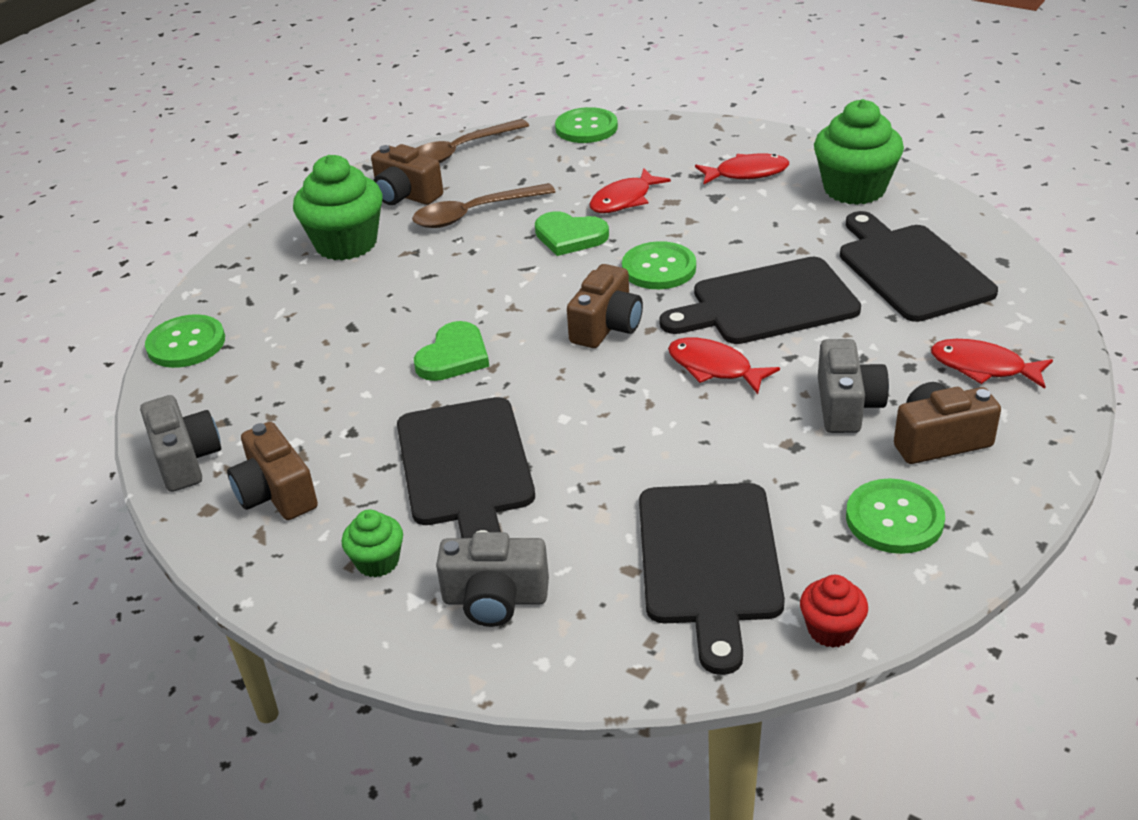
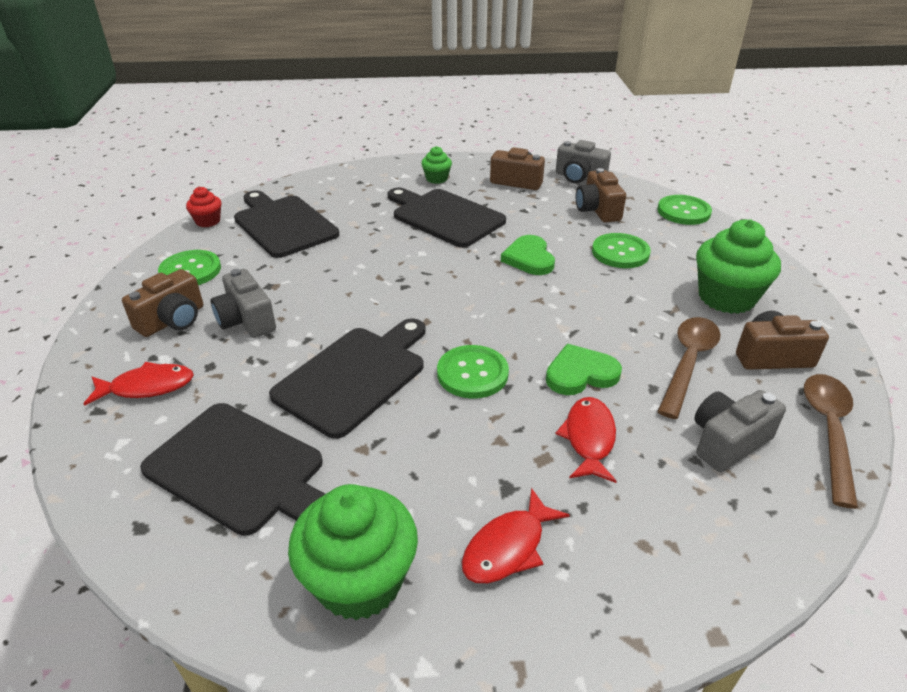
camera: 140 degrees right, 0 degrees up
(495, 599) = (371, 185): grey camera -> grey camera (728, 442)
(586, 128) = (778, 542): green button -> green button (620, 252)
(606, 326) = (458, 311): brown camera -> brown camera (597, 210)
(714, 368) = (356, 311): red fish -> none

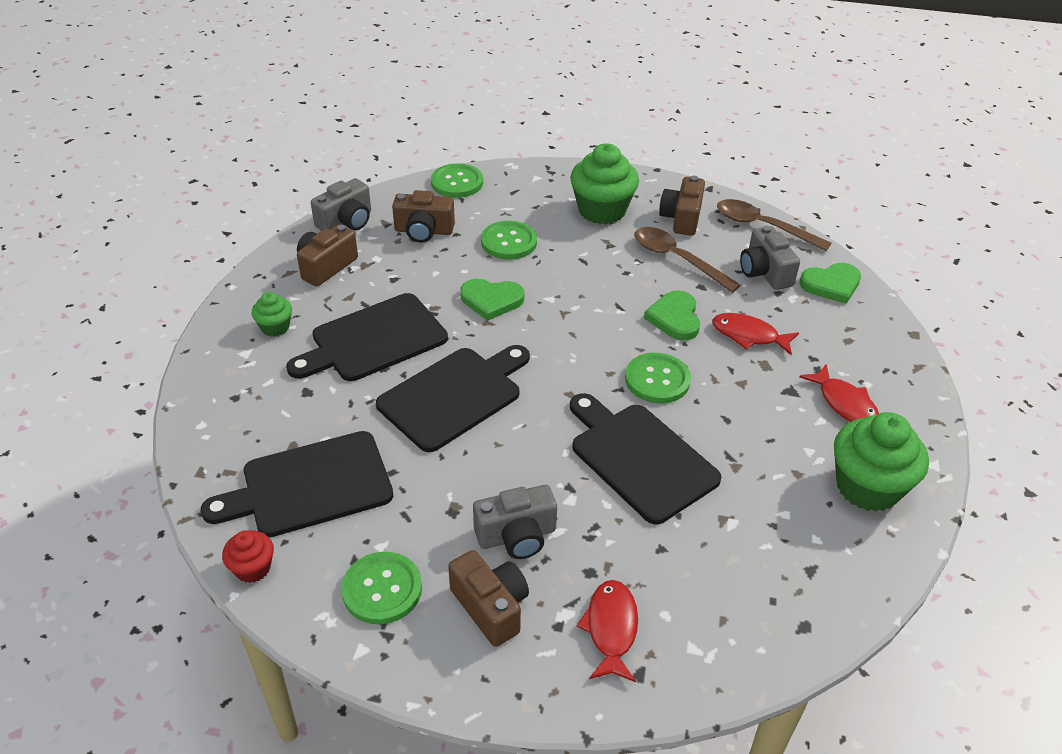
camera: 75 degrees left, 5 degrees up
(240, 470) = (747, 552): black cutting board -> black cutting board (454, 396)
(759, 517) = (831, 285): none -> green heart

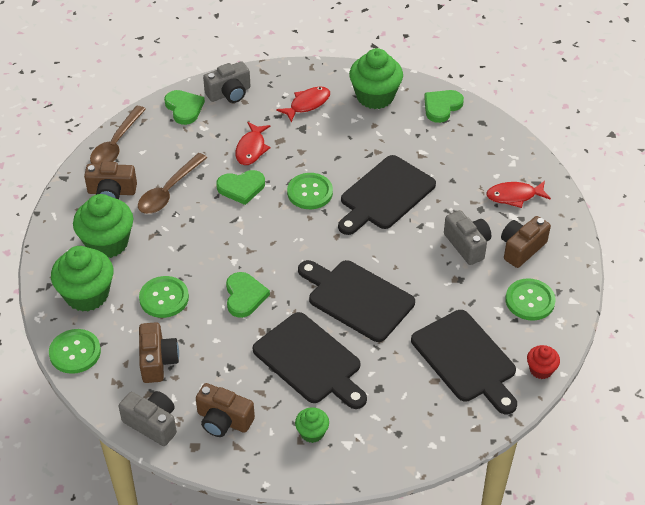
camera: 100 degrees left, 5 degrees up
(530, 193) = (87, 295): none -> green cupcake
(765, 272) = (176, 142): grey camera -> grey camera (229, 93)
(845, 574) = (441, 107): none -> green heart

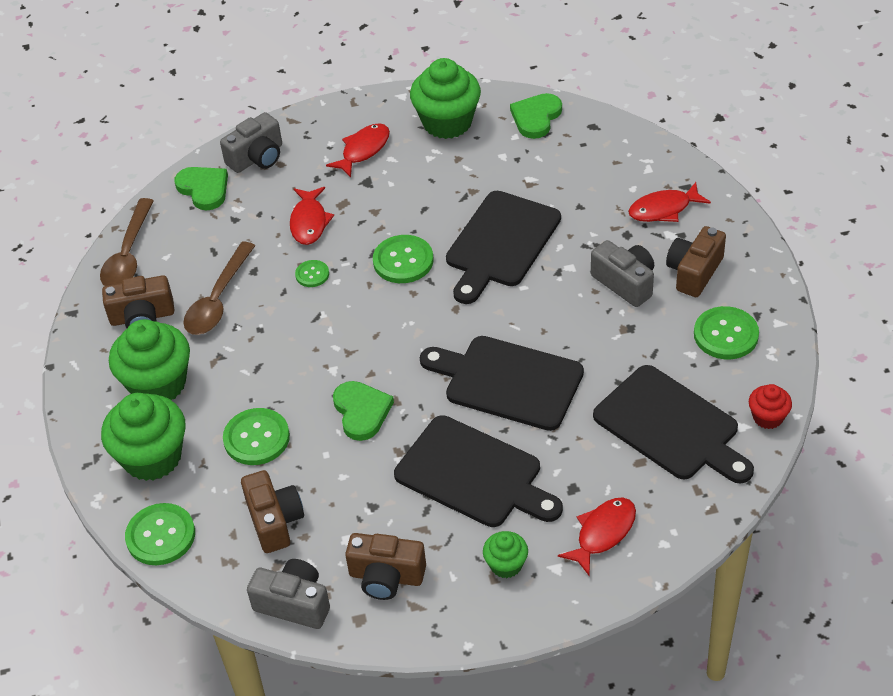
camera: 10 degrees left, 0 degrees up
(241, 188) = (312, 274): green heart -> green button
(390, 426) = (603, 533): none -> red fish

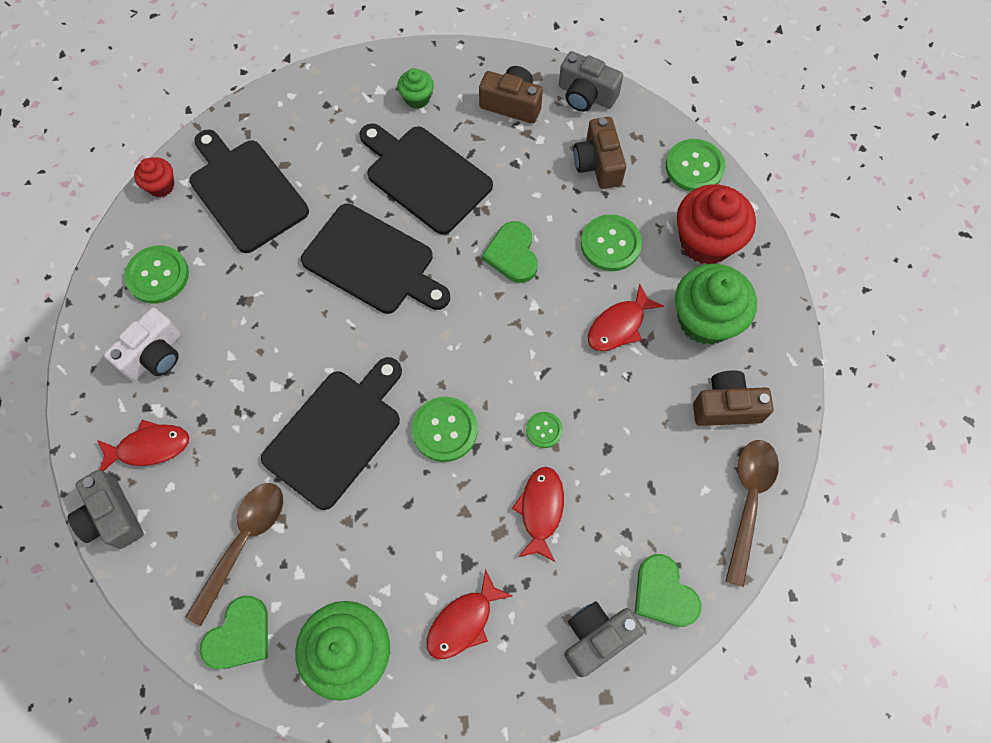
camera: 175 degrees left, 20 degrees up
(152, 457) = (706, 241): green cupcake -> red cupcake
(218, 299) = (646, 415): brown spoon -> brown spoon (243, 542)
(603, 533) = (335, 110): red fish -> red fish (619, 326)
(625, 283) = (227, 355): grey camera -> grey camera (112, 517)
(694, 272) = (154, 355): brown camera -> white camera

